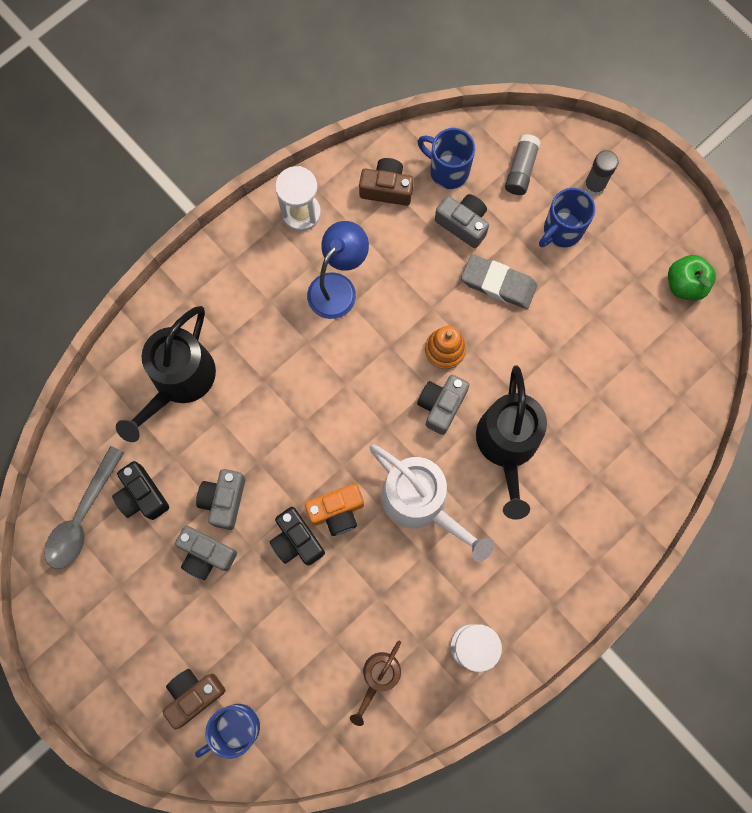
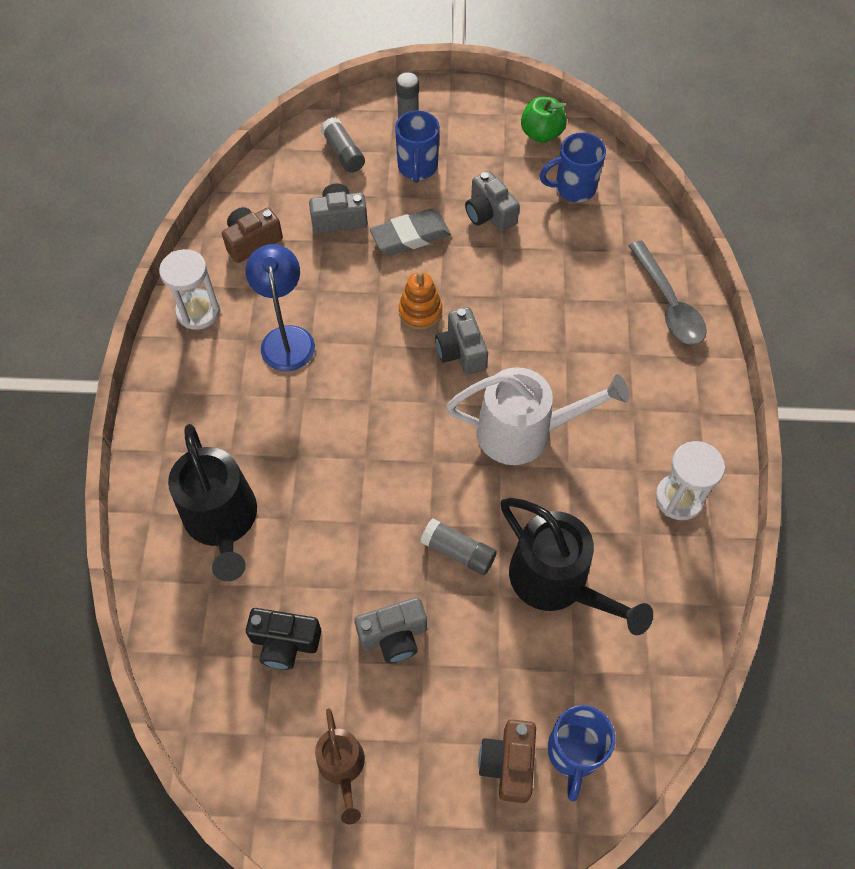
camera: 45 degrees left, 15 degrees down
(82, 517) = (246, 714): grey spoon -> grey spoon (668, 304)
(224, 500) = (362, 578): grey camera -> grey camera (489, 214)
(296, 540) = (458, 551): black camera -> grey glue stick
(337, 511) = (466, 499): orange camera -> none
(379, 677) = (639, 591): brown watering can -> brown watering can (342, 767)
(447, 170) = (287, 194): blue mug -> blue mug (573, 188)
(507, 446) = (541, 336): black watering can -> black watering can (557, 582)

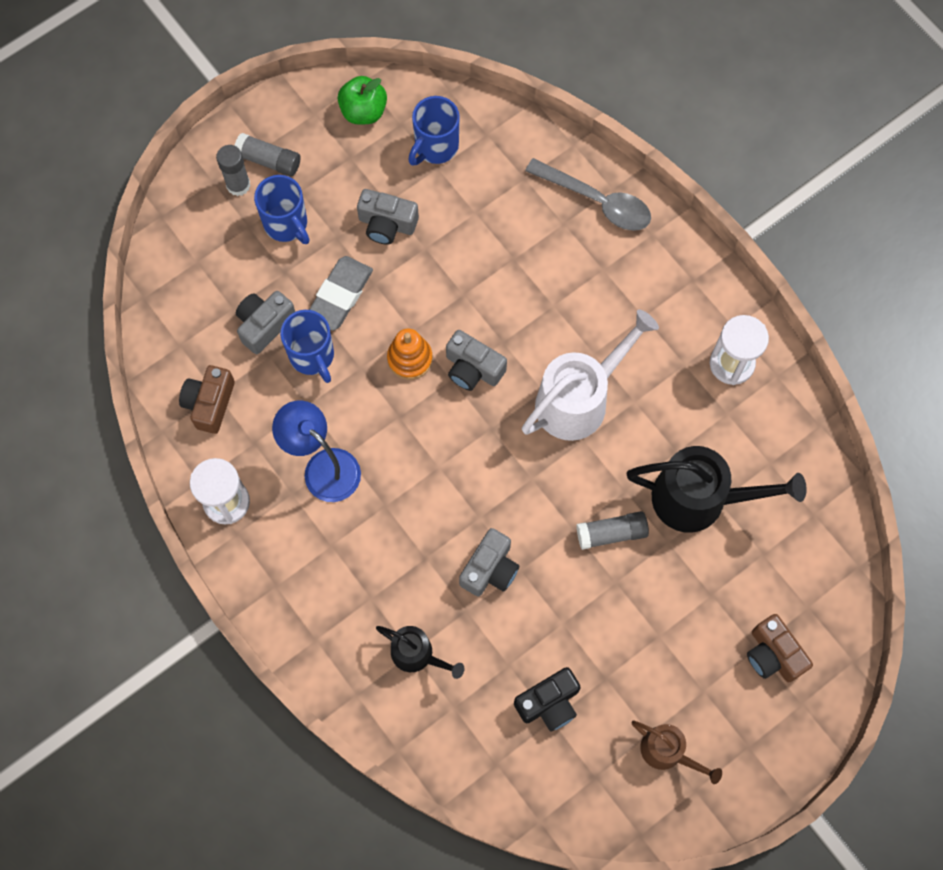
camera: 40 degrees left, 10 degrees up
(223, 521) = (417, 654): black watering can -> black watering can, size x0.56
(343, 153) = (208, 257): grey glue stick -> grey glue stick (268, 160)
(393, 636) = (621, 633): grey camera -> grey camera (490, 569)
(573, 753) = (808, 611): blue mug -> blue mug (312, 356)

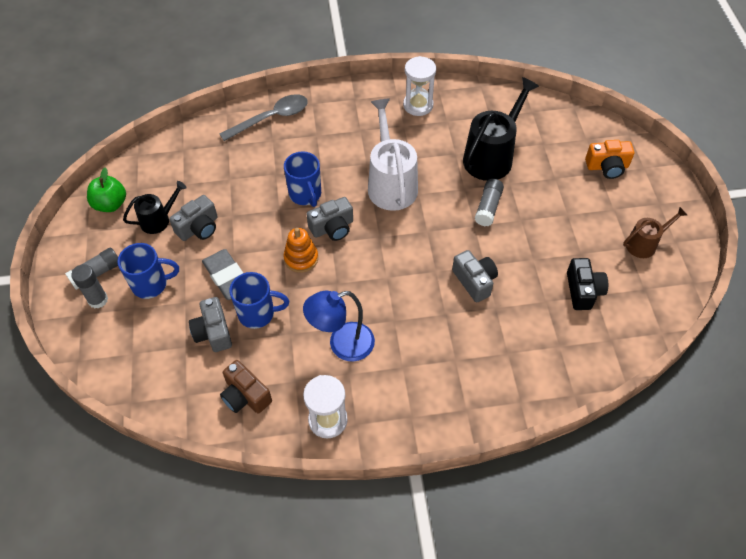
camera: 60 degrees left, 15 degrees down
(417, 654) = (511, 350): black watering can -> black watering can (159, 220)
(435, 147) = (169, 178): blue mug -> blue mug (305, 195)
(773, 654) = (607, 167): brown camera -> orange camera

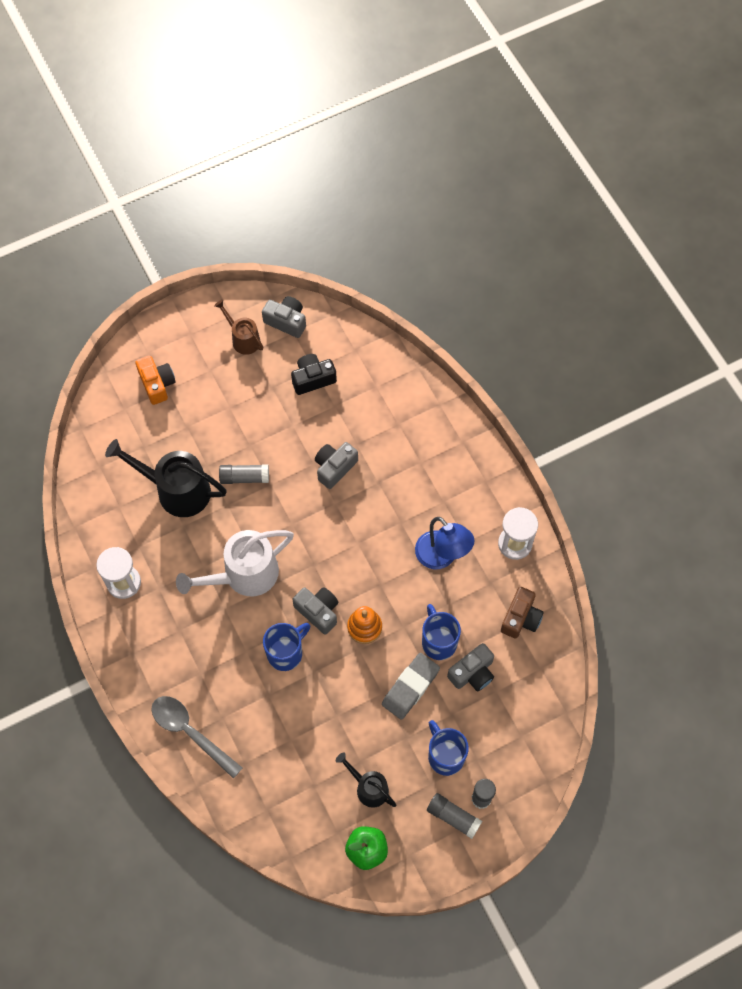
camera: 110 degrees left, 10 degrees up
(199, 228) = (364, 742): grey camera -> grey camera (286, 321)

